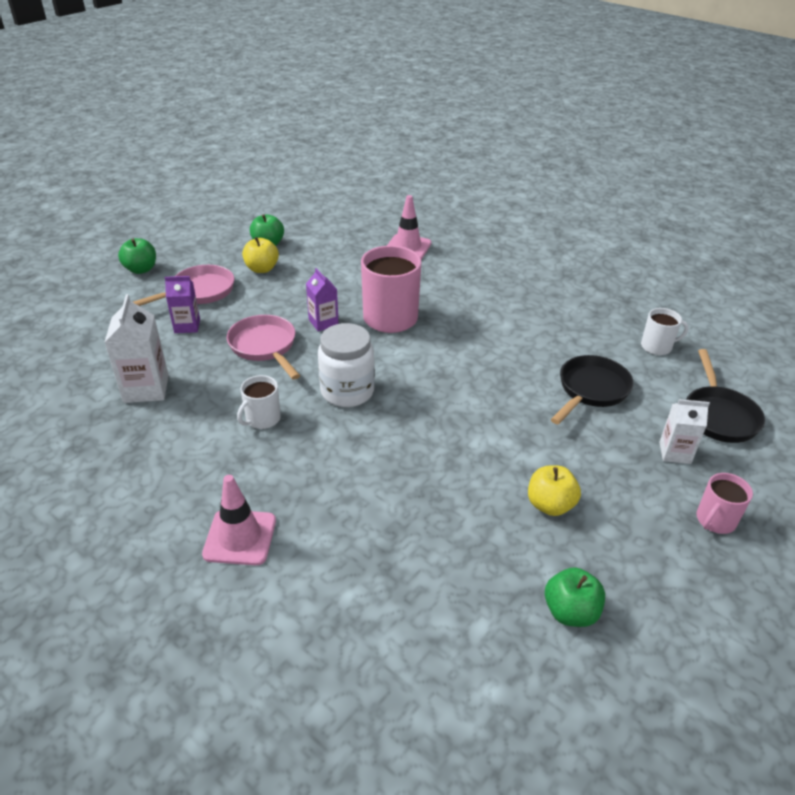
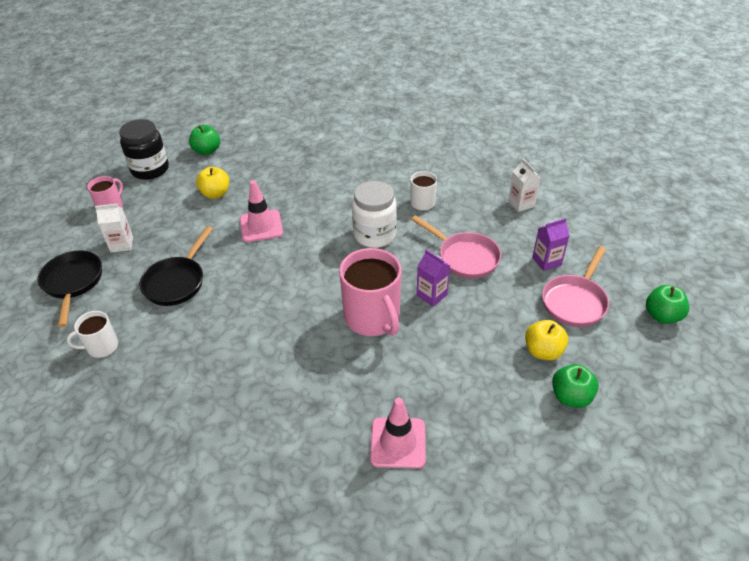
camera: 165 degrees right, 5 degrees up
(146, 389) = (521, 204): white carton -> white carton, size x0.64
(240, 537) = (389, 144): pink traffic cone -> pink traffic cone (261, 226)
(672, 590) = (150, 169): none -> black jar

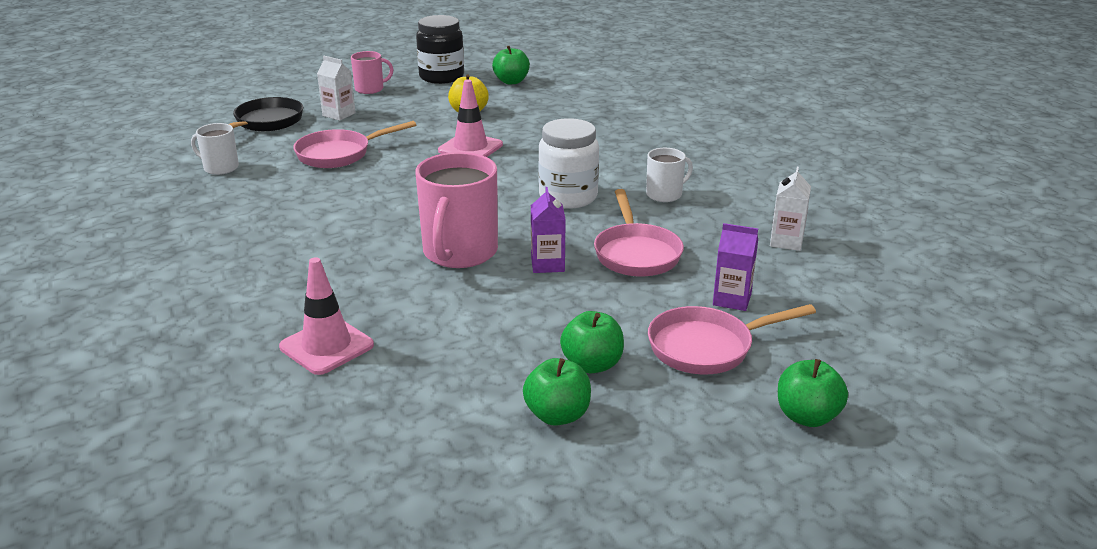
camera: 40 degrees right, 15 degrees down
(177, 282) = (339, 154): black pan -> pink pan
(543, 351) = (592, 364): yellow apple -> green apple

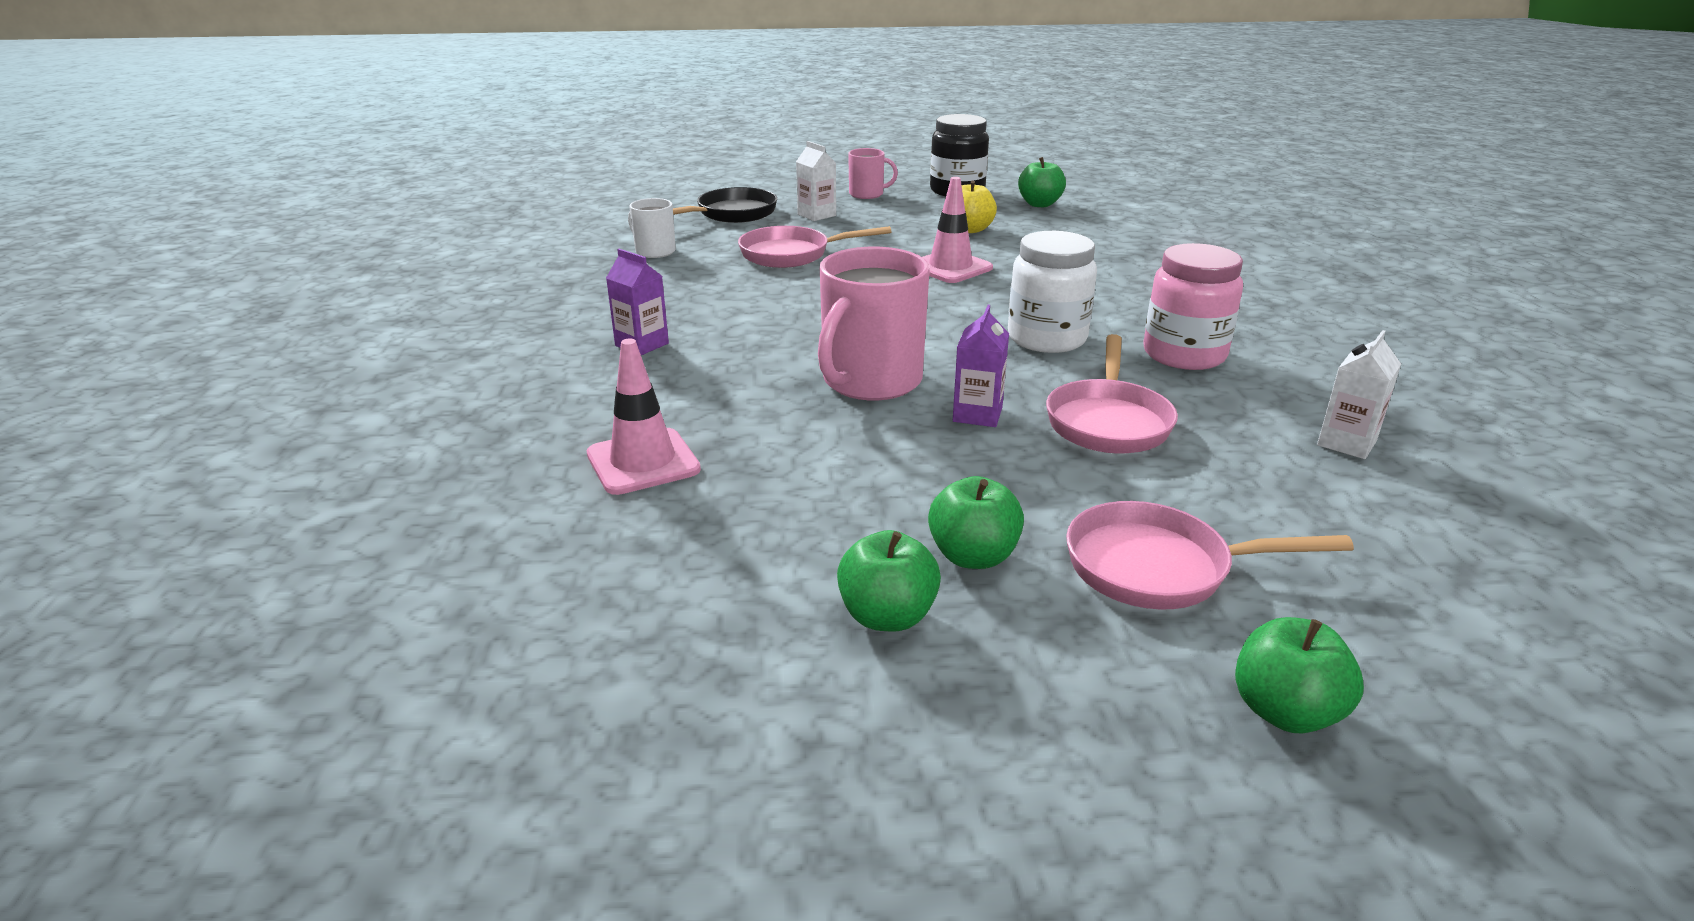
camera: 20 degrees right, 0 degrees up
(665, 194) = (1184, 355): white mug -> pink jar
(732, 299) = (1226, 507): purple carton -> purple carton (642, 344)

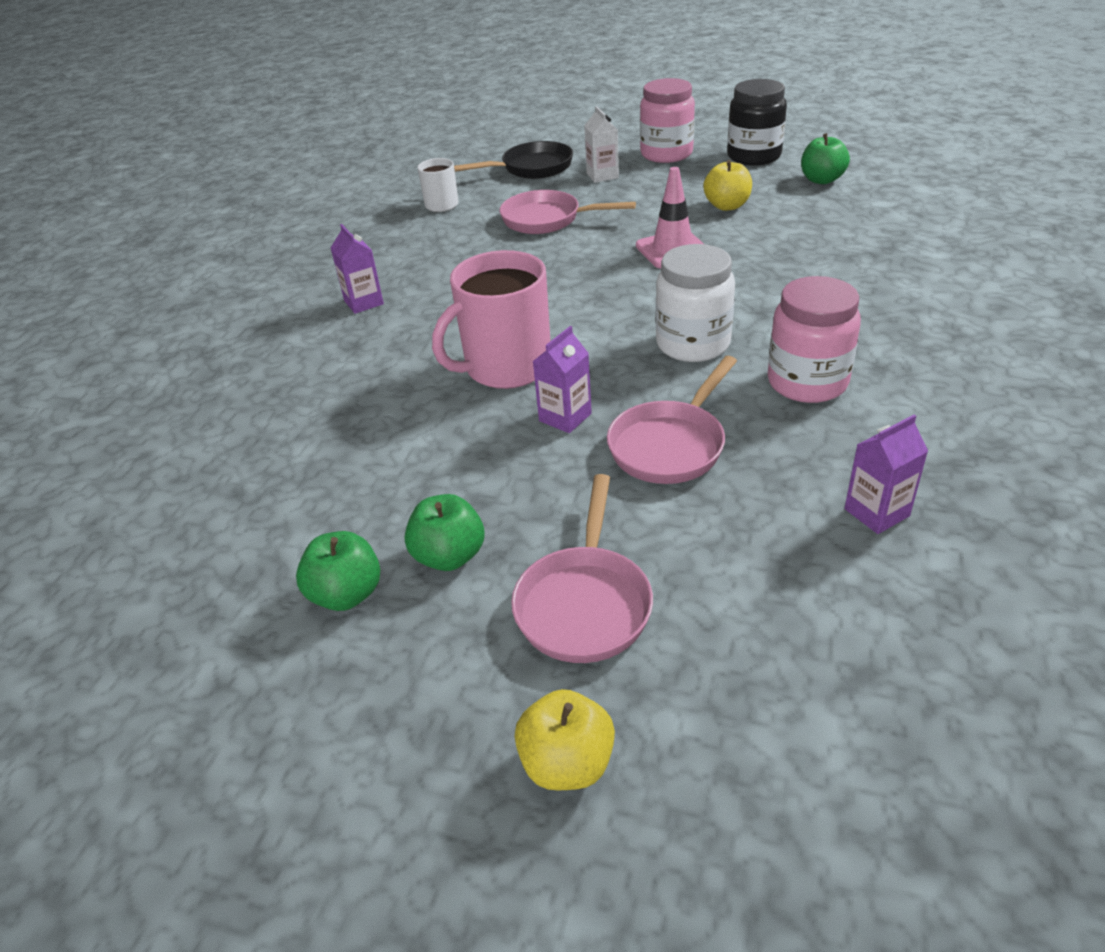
camera: 25 degrees right, 10 degrees up
(643, 462) = (286, 417): pink traffic cone -> none
(867, 194) = (666, 154): pink mug -> pink jar
(1159, 568) = (585, 603): pink pan -> pink pan turned 105 degrees counterclockwise
(1285, 712) = (567, 763): green apple -> yellow apple
(1346, 443) = (876, 512): white carton -> purple carton

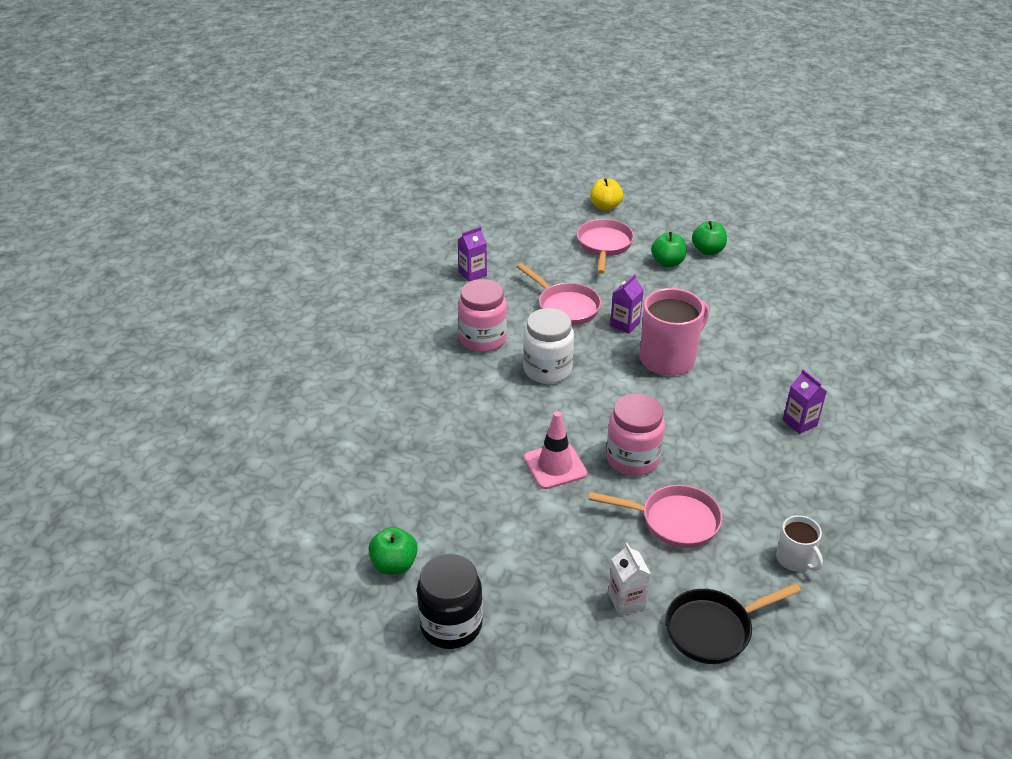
camera: 175 degrees right, 0 degrees up
(666, 154) = (552, 644): pink jar -> pink jar (632, 459)
(671, 445) = (565, 307): pink pan -> pink pan turned 105 degrees clockwise
(727, 206) = (498, 527): yellow apple -> none

